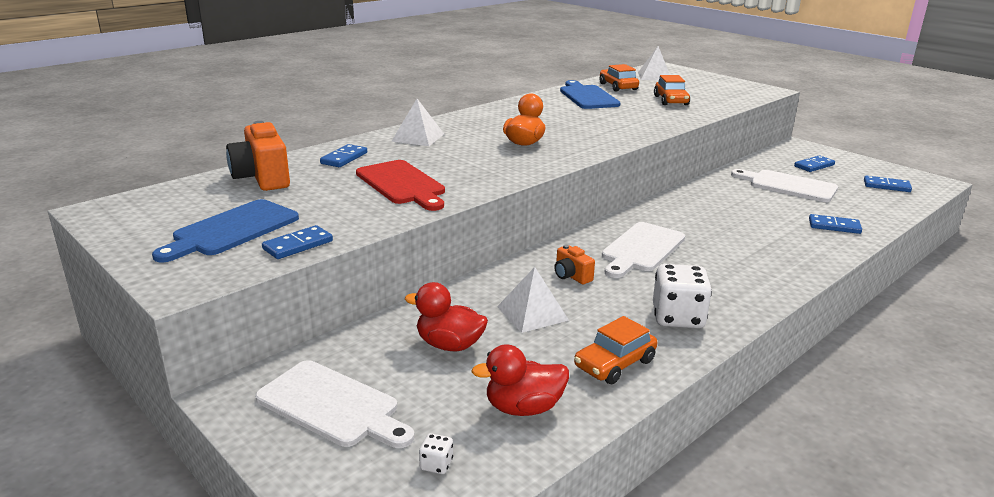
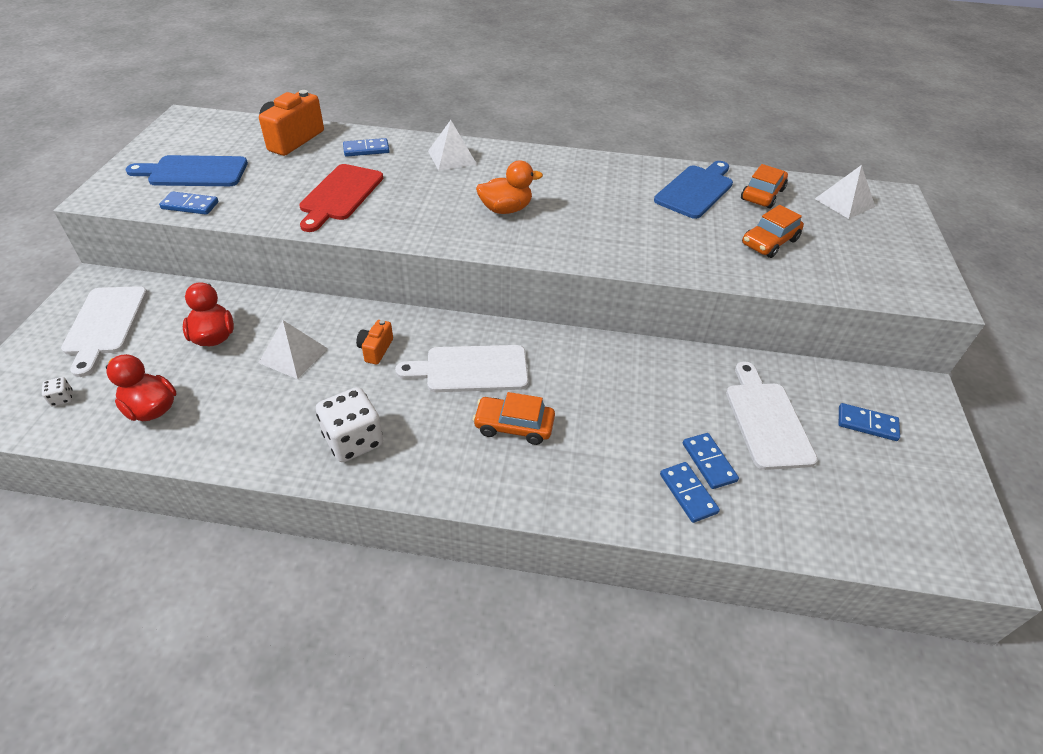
camera: 50 degrees right, 20 degrees up
(614, 364) = (245, 431): orange car -> orange car (514, 426)
(886, 186) = (891, 512): blue domino -> blue domino (708, 462)

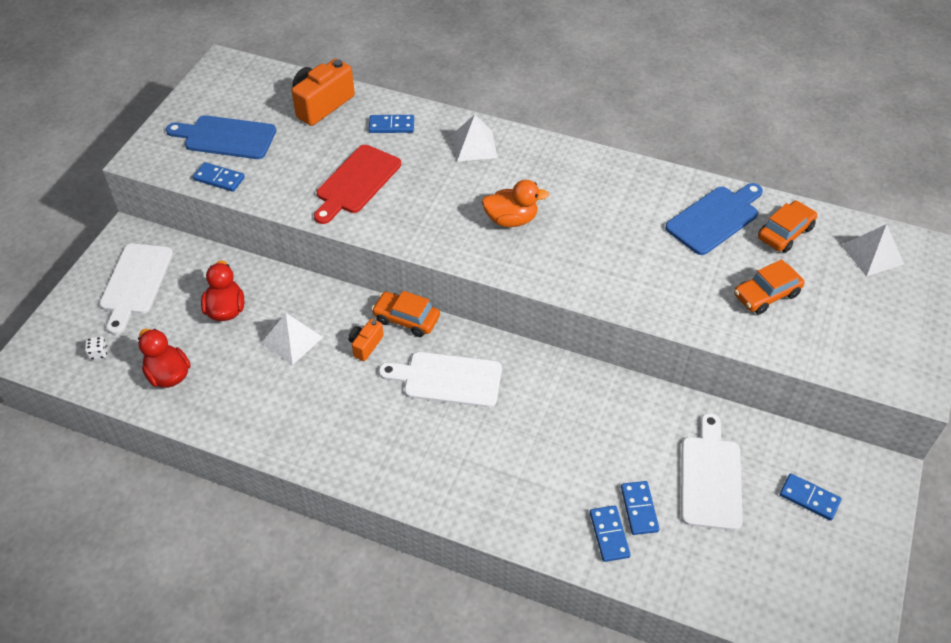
camera: 15 degrees right, 5 degrees up
(353, 440) = (330, 433): white dice -> none
(514, 426) = (472, 443): orange car -> orange car (406, 319)

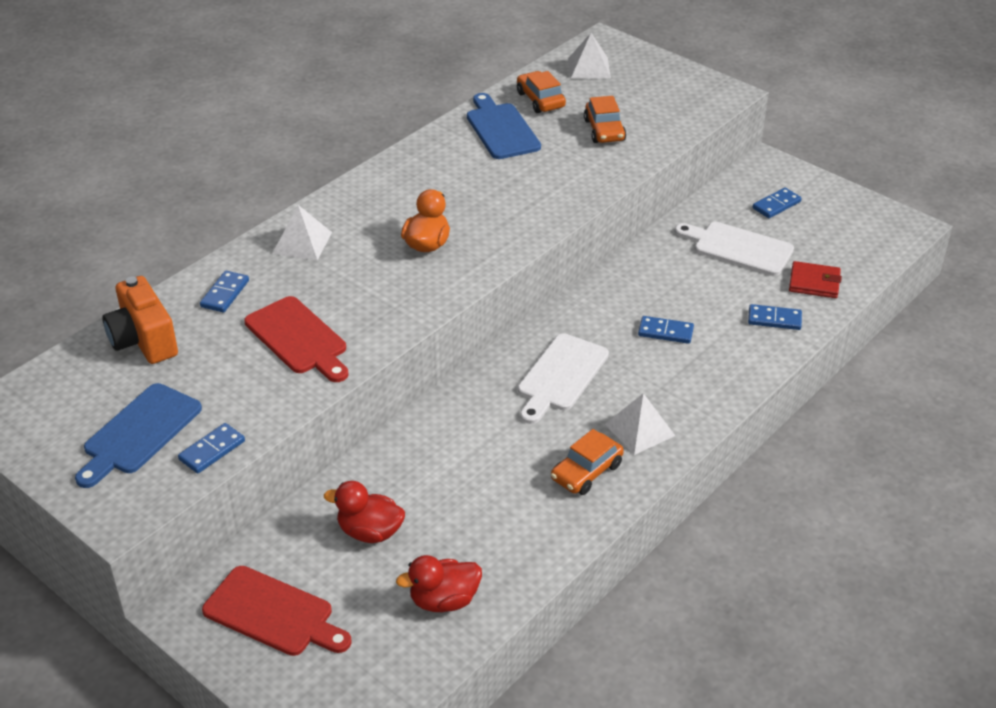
camera: 70 degrees left, 10 degrees down
(98, 353) = (373, 666): white dice -> none
(135, 283) = (273, 614): white cutting board -> red cutting board
(292, 340) = (447, 482): white pyramid -> white pyramid (640, 429)
(365, 345) = (486, 425): orange camera -> none
(406, 319) = (466, 387): orange car -> orange car (586, 472)
(639, 509) = (755, 295): blue domino -> blue domino (665, 332)
(690, 561) = (814, 283): none -> red wallet

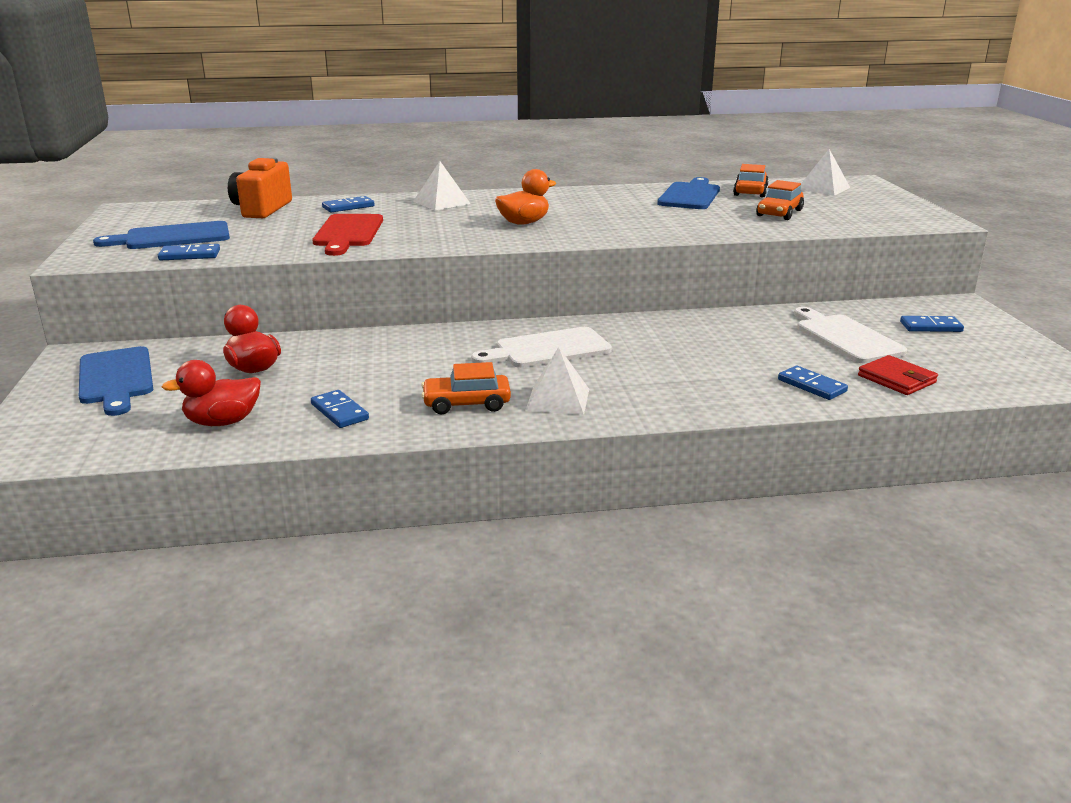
camera: 40 degrees right, 15 degrees down
(273, 614) = (116, 378): red cutting board -> blue cutting board
(444, 600) = (223, 422): red duck -> red duck turned 45 degrees counterclockwise
(665, 332) = (685, 358): blue domino -> blue domino (339, 412)

